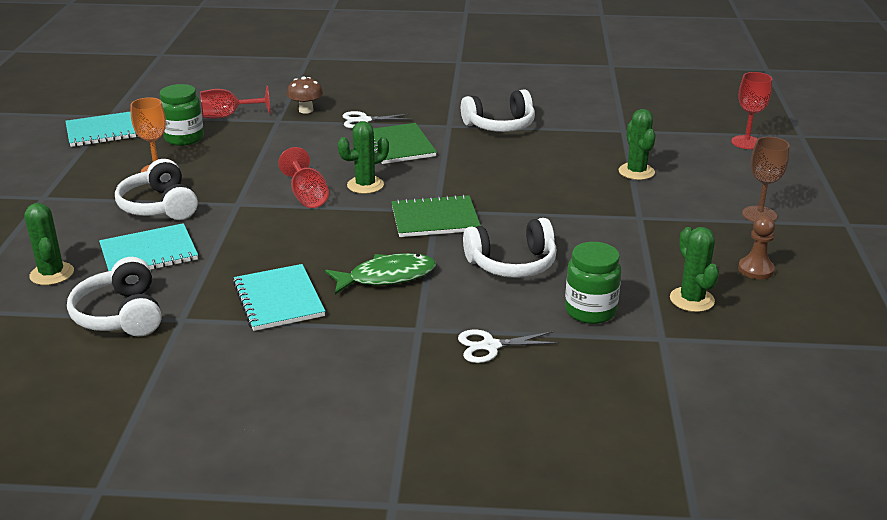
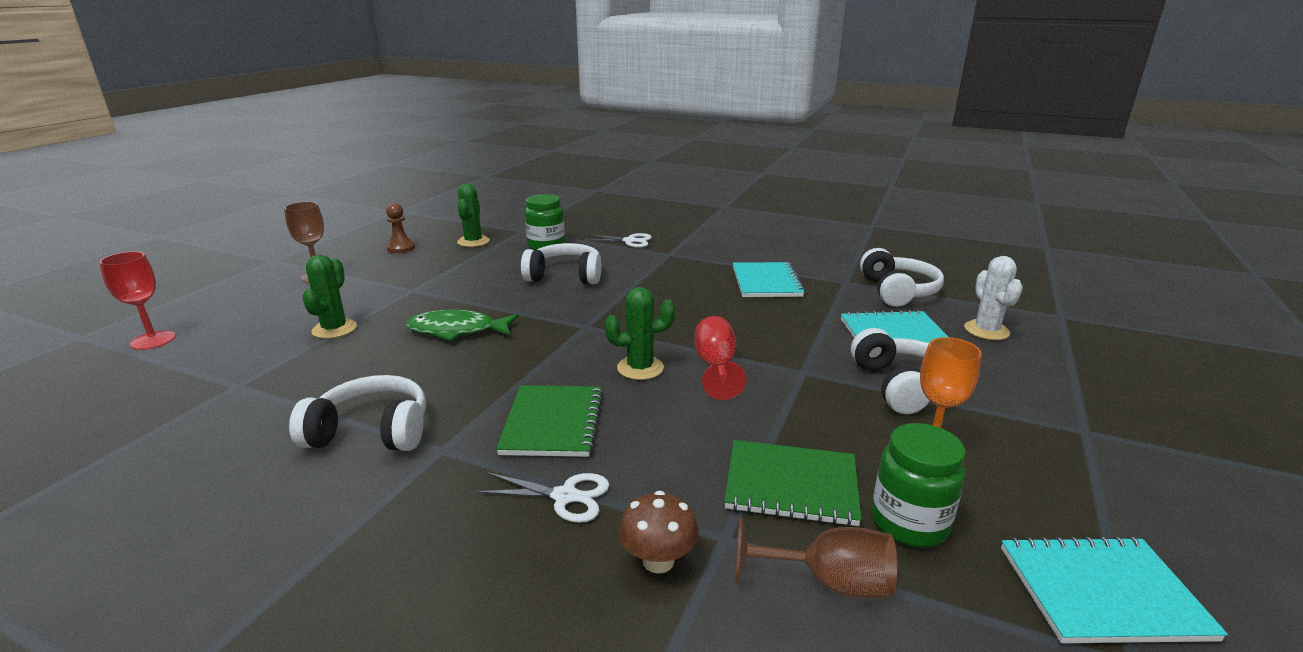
camera: 160 degrees left, 5 degrees down
(52, 274) = (986, 330): green cactus -> white cactus
(228, 116) = (829, 583): red goblet -> brown goblet
(387, 277) = (672, 283): green fish -> green fish (457, 330)
(435, 219) = (594, 319): green notebook -> green notebook (791, 485)

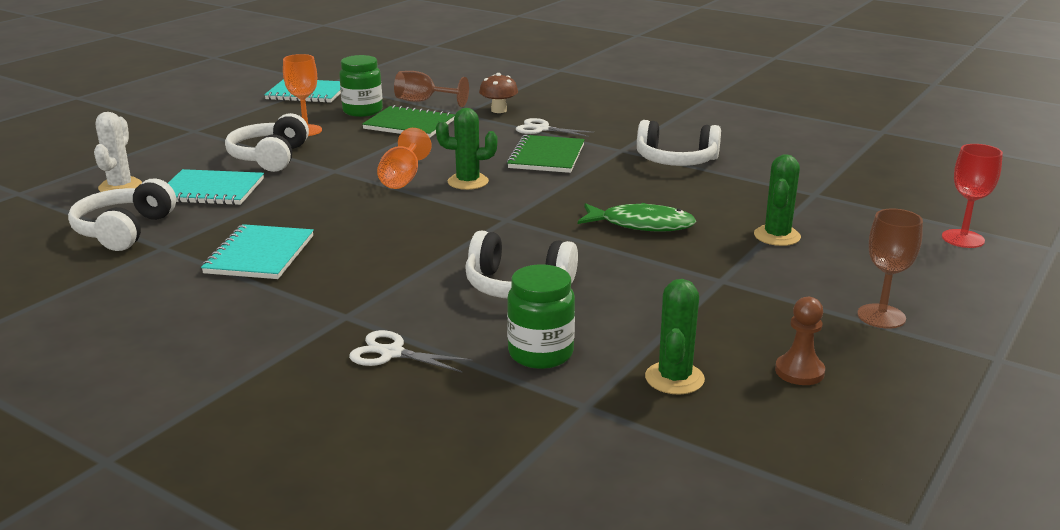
camera: 170 degrees left, 0 degrees up
(716, 366) = (402, 178): red goblet -> orange goblet

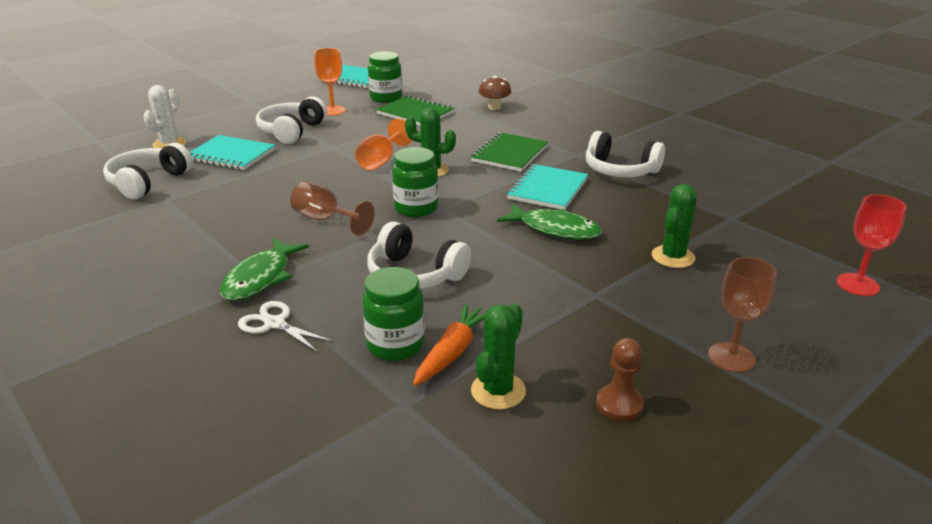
camera: 15 degrees right, 5 degrees up
(259, 255) = (231, 216): turquoise notebook -> turquoise notebook (547, 189)
(342, 312) = (260, 278): none -> green fish
(423, 101) = (438, 94): brown goblet -> brown goblet (325, 220)
(476, 221) = (416, 208): none -> green jar
(542, 129) = (520, 128): white scissors -> none
(605, 351) = (452, 352): none -> orange carrot

